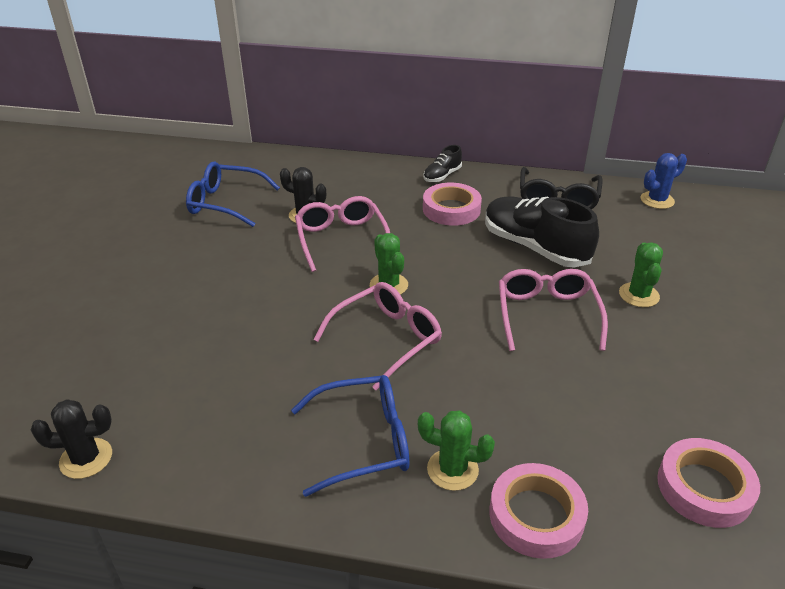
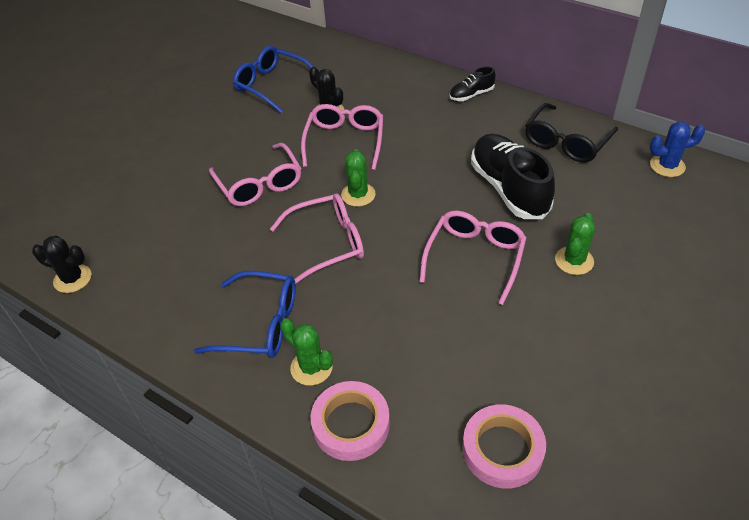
camera: 25 degrees right, 10 degrees up
(271, 299) = (259, 184): none -> pink glasses
(451, 209) = (457, 132): pink tape -> none

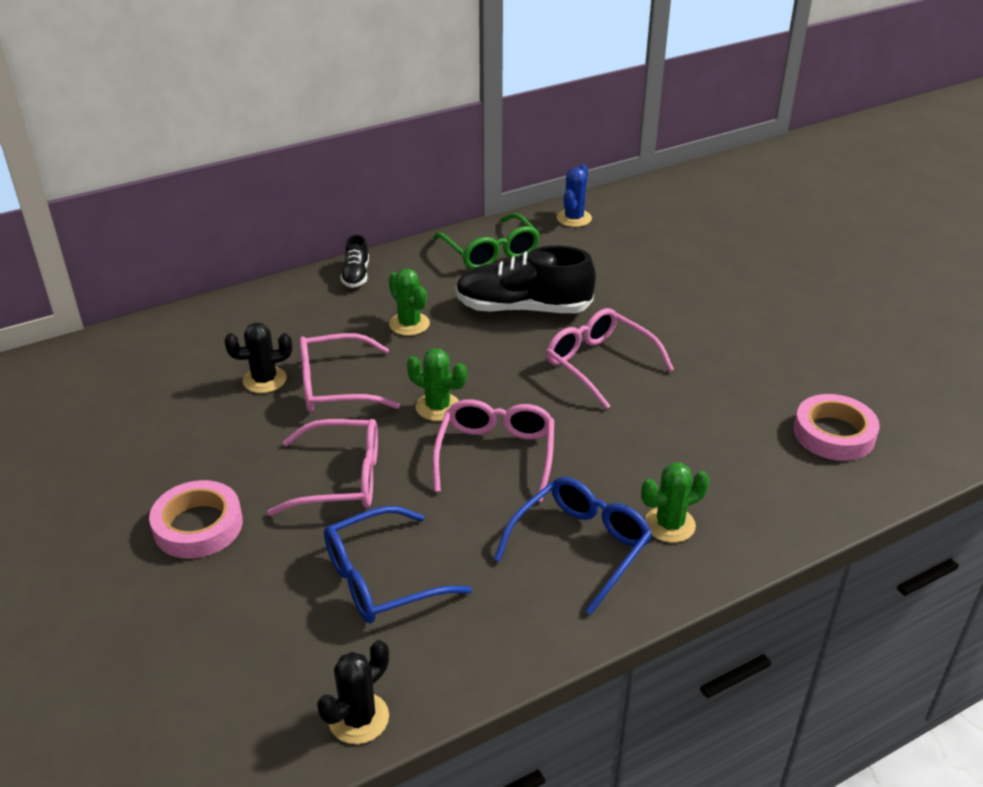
camera: 65 degrees left, 10 degrees down
(272, 85) = (151, 409): blue glasses -> blue glasses (381, 579)
(345, 141) = (335, 386): pink glasses -> pink glasses turned 45 degrees counterclockwise
(351, 424) = (758, 519): pink tape -> pink tape (198, 526)
(566, 142) = (490, 252): black glasses -> green glasses
(574, 261) = (648, 311): green cactus -> green cactus (409, 324)

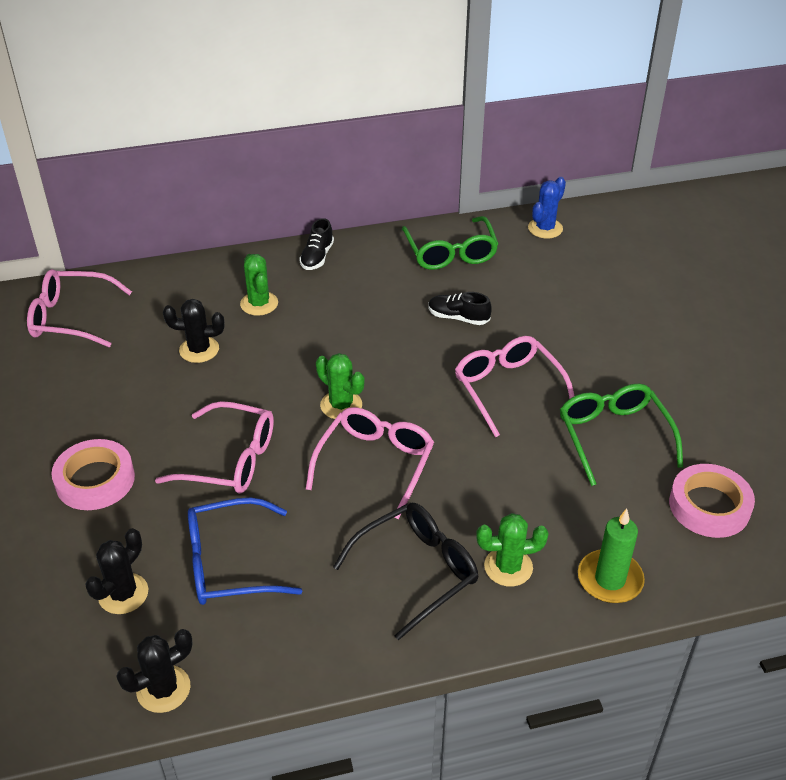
camera: 15 degrees right, 5 degrees up
(275, 632) = (123, 594): none -> black cactus
(335, 386) = (258, 367): pink glasses -> pink glasses (71, 318)
(409, 324) = (347, 316): green cactus -> green cactus (259, 304)
(523, 309) = (458, 318): black shoe -> black shoe, size x0.49
(580, 547) = (416, 571): blue glasses -> black glasses
(718, 389) = (613, 436): none -> green glasses
(771, 516) = (610, 579): none -> green candle

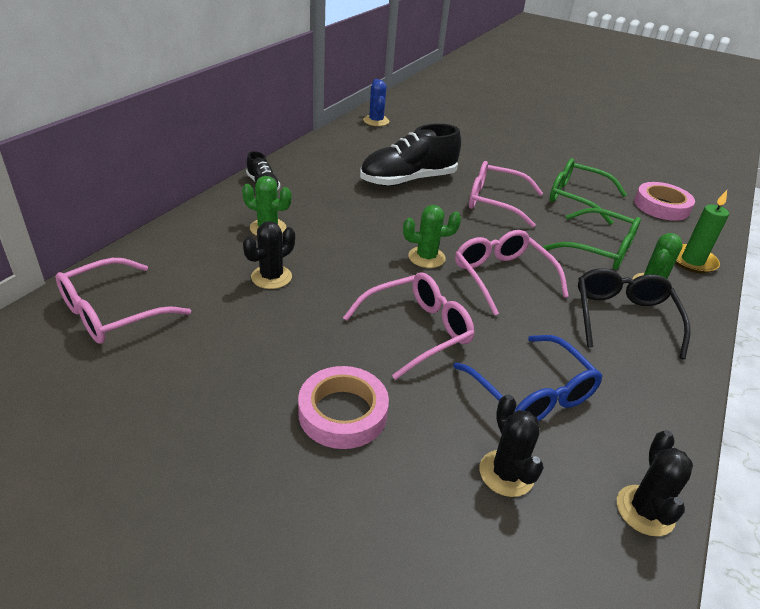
camera: 50 degrees left, 5 degrees down
(229, 563) = (532, 393): blue glasses -> blue glasses turned 60 degrees counterclockwise
(450, 253) = (345, 151): green glasses -> green glasses (599, 249)
(458, 318) = (408, 180): black shoe -> black shoe, size x2.05

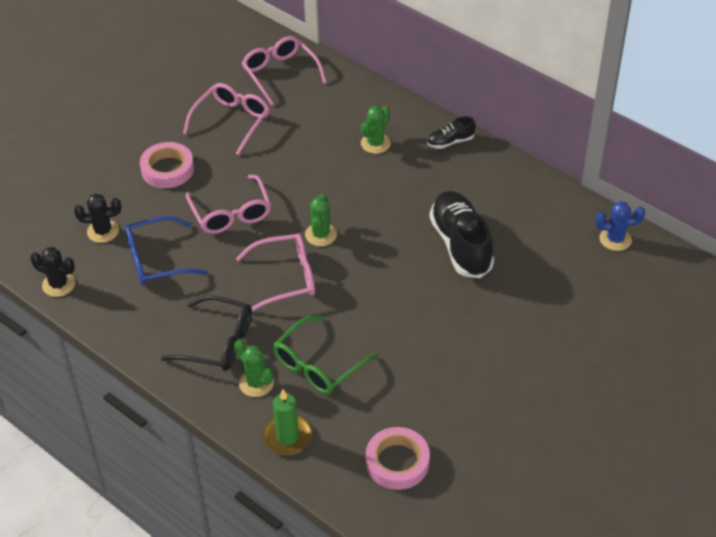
camera: 105 degrees right, 10 degrees up
(271, 277) = (307, 144): black cactus -> none
(495, 202) = (413, 306): pink glasses -> pink glasses (232, 121)
(577, 198) = (419, 382): green glasses -> none

